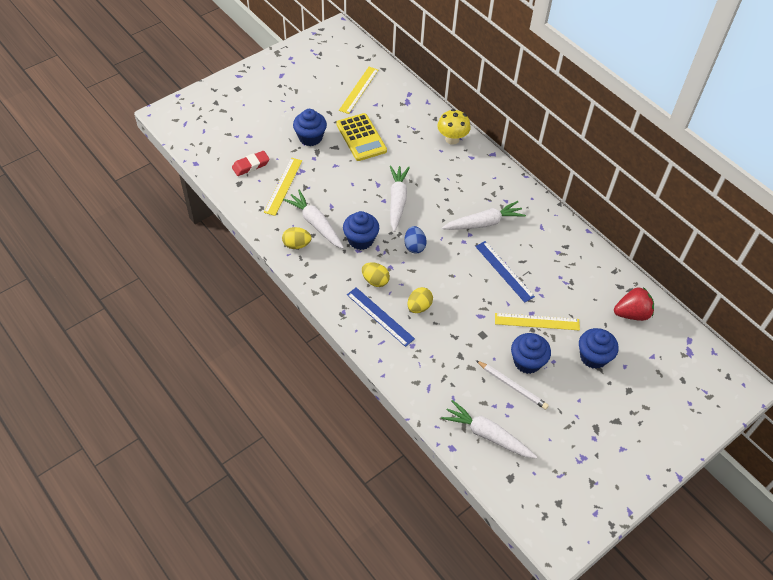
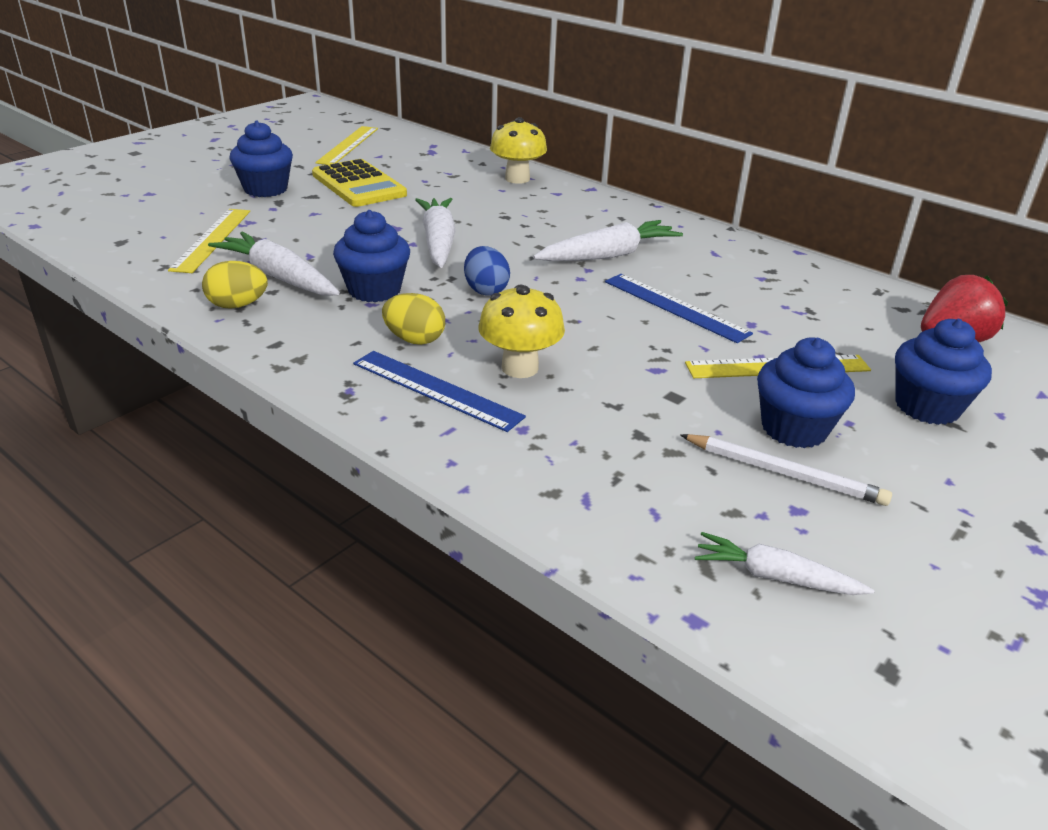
camera: 10 degrees left, 20 degrees down
(251, 165) = (148, 221): red eraser -> none
(419, 307) = (520, 368): yellow egg -> yellow mushroom
(487, 435) = (775, 577): white carrot -> white carrot, size x0.62

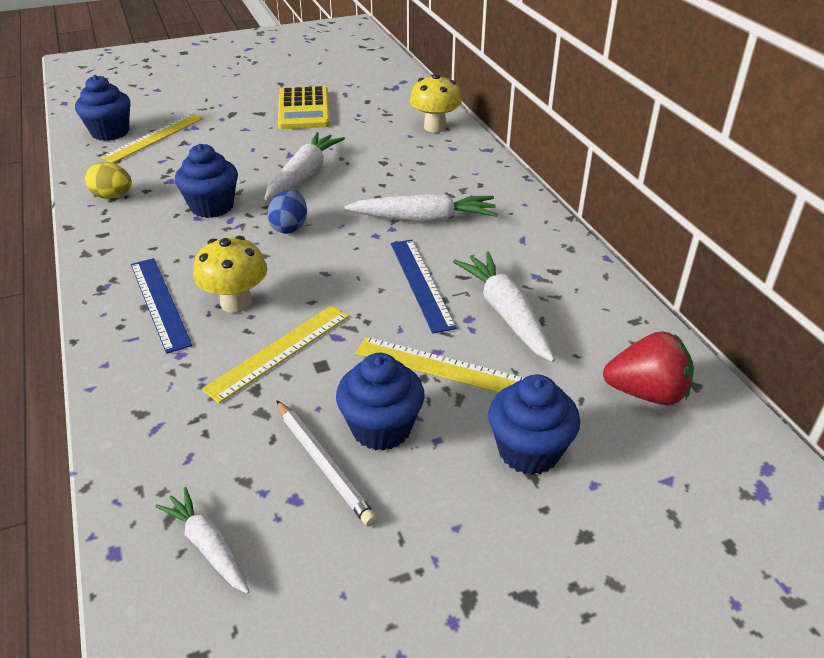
camera: 30 degrees right, 5 degrees up
(266, 189) = (234, 101): blue cupcake -> blue cupcake (110, 132)
(278, 277) = (162, 179): white carrot -> white carrot (506, 313)
(348, 145) = (336, 70): yellow ruler -> yellow ruler (279, 351)
(414, 339) = (192, 257): yellow egg -> none

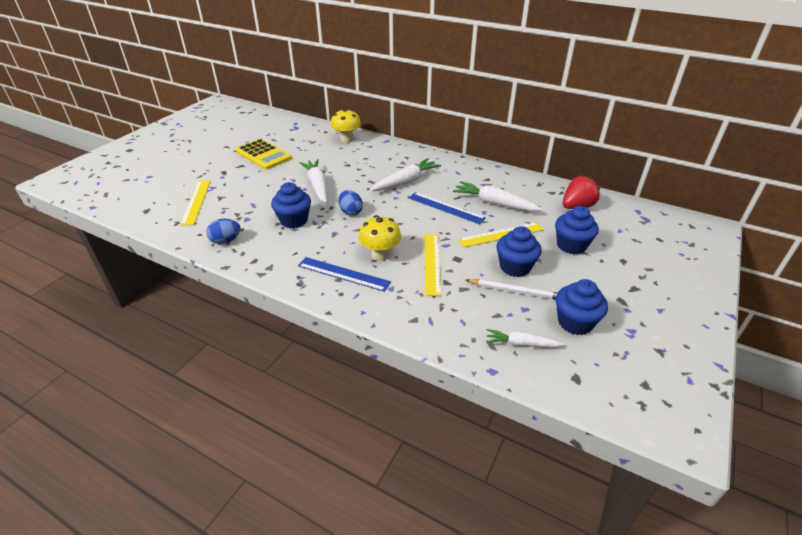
camera: 40 degrees left, 0 degrees up
(110, 132) = (160, 210): blue cupcake -> blue cupcake (575, 322)
(113, 196) = (226, 241): yellow egg -> blue egg

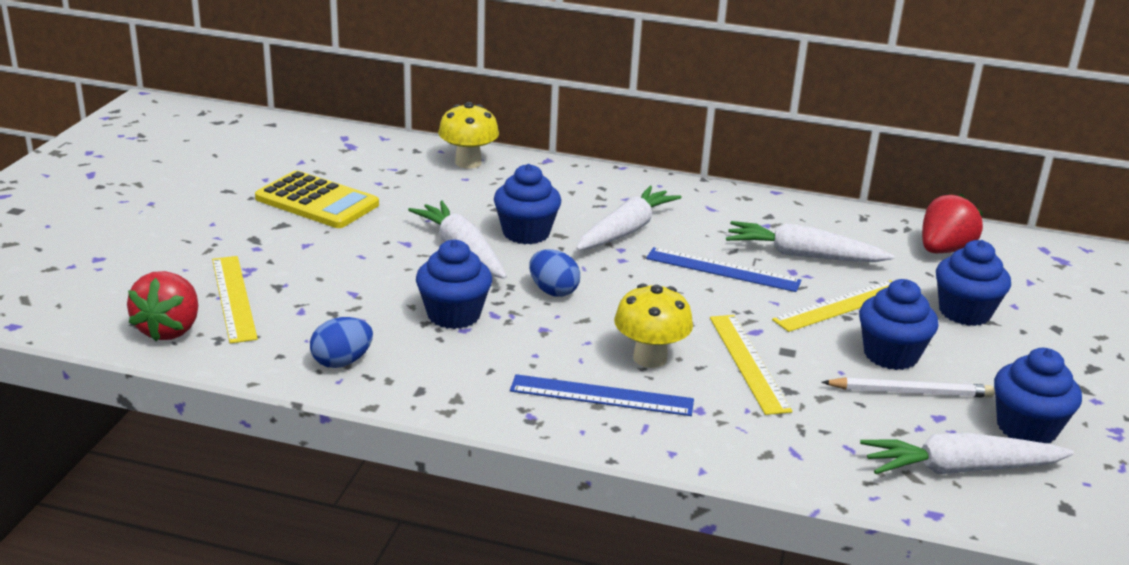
camera: 15 degrees left, 10 degrees down
(158, 215) = (170, 330): none -> red strawberry
(354, 179) = (526, 233): none -> blue cupcake
(521, 344) = (960, 469): white carrot -> white carrot, size x1.62

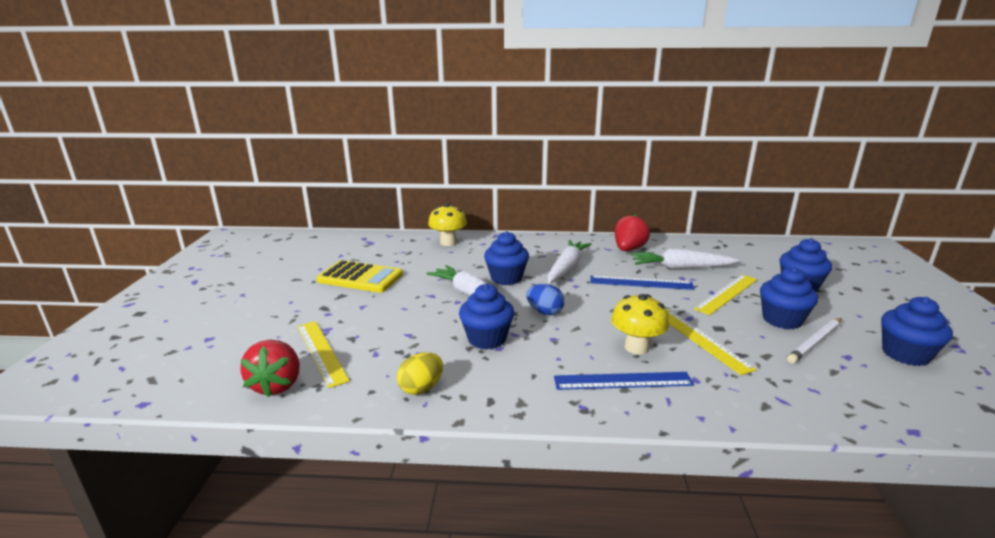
camera: 10 degrees left, 5 degrees down
(342, 362) = (421, 388): blue egg -> yellow egg
(910, 392) = (815, 342): white pencil -> white pencil turned 150 degrees clockwise
(944, 250) = (755, 253): red strawberry -> red strawberry (628, 249)
(960, 469) = (896, 392): white carrot -> none

